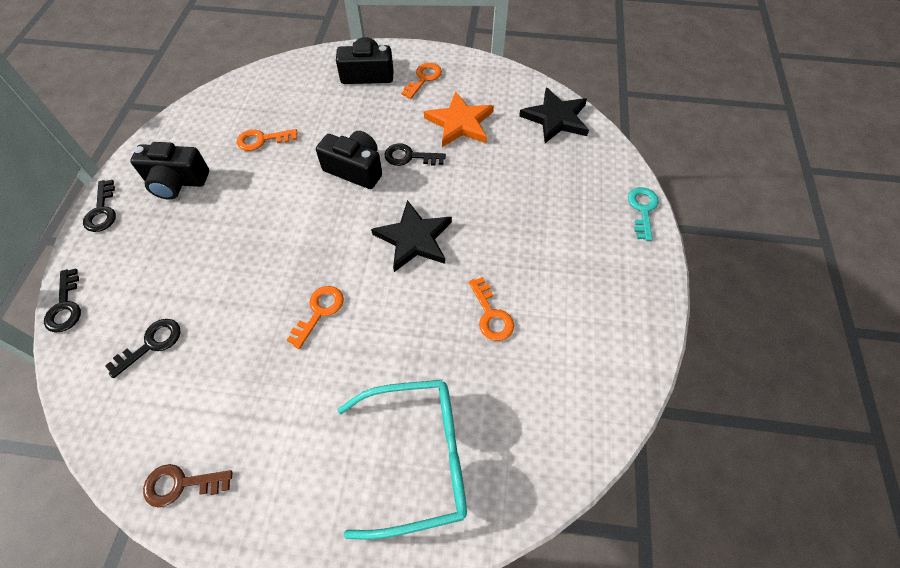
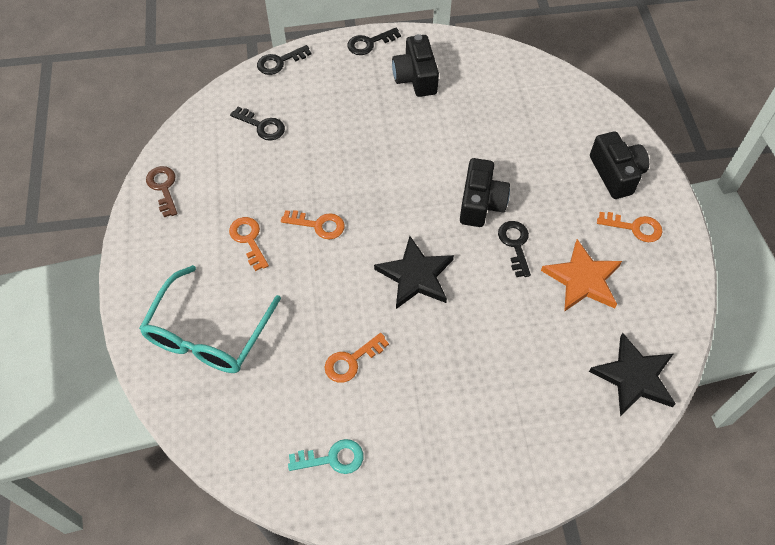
camera: 75 degrees right, 0 degrees up
(262, 140) = (487, 118): orange key -> orange key (248, 240)
(418, 458) = (208, 334): turquoise glasses -> turquoise glasses turned 45 degrees clockwise
(642, 210) = (529, 492): turquoise key -> turquoise key (332, 458)

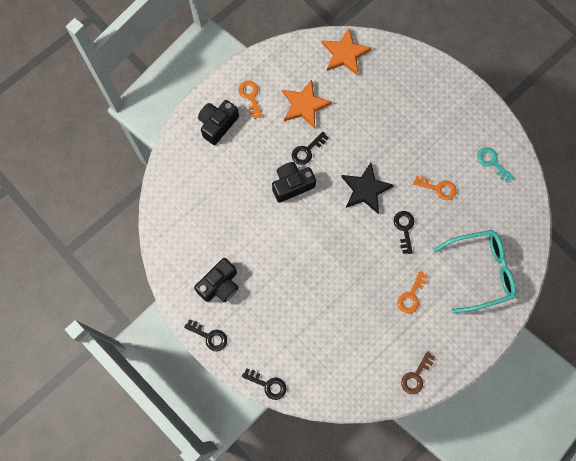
camera: 125 degrees left, 15 degrees up
(262, 126) = (328, 353): black key -> black key (404, 229)
(318, 225) = (373, 264): orange key -> none
(634, 377) = (345, 54): black star -> orange star

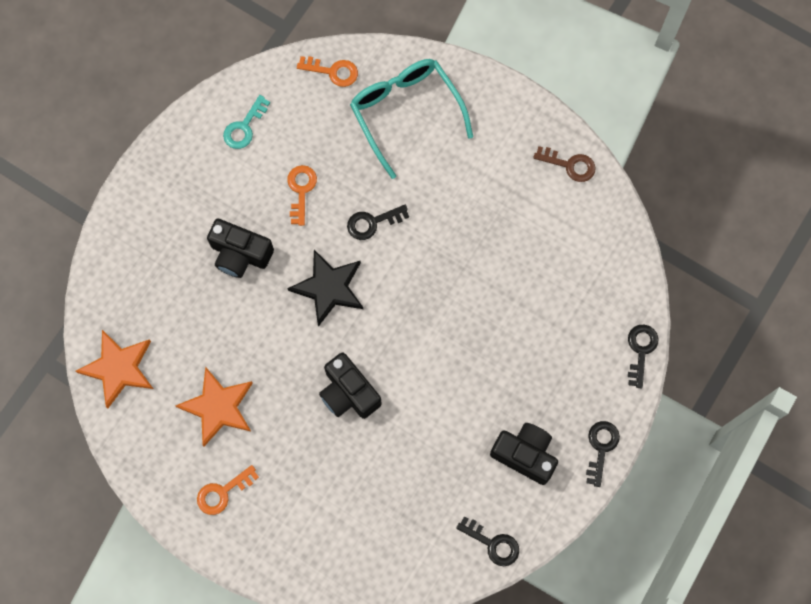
camera: 105 degrees left, 0 degrees up
(218, 124) = (281, 529): black camera -> black camera (240, 254)
(307, 150) = (290, 384): black key -> black key (492, 543)
(411, 296) = (464, 193): orange key -> orange key (332, 71)

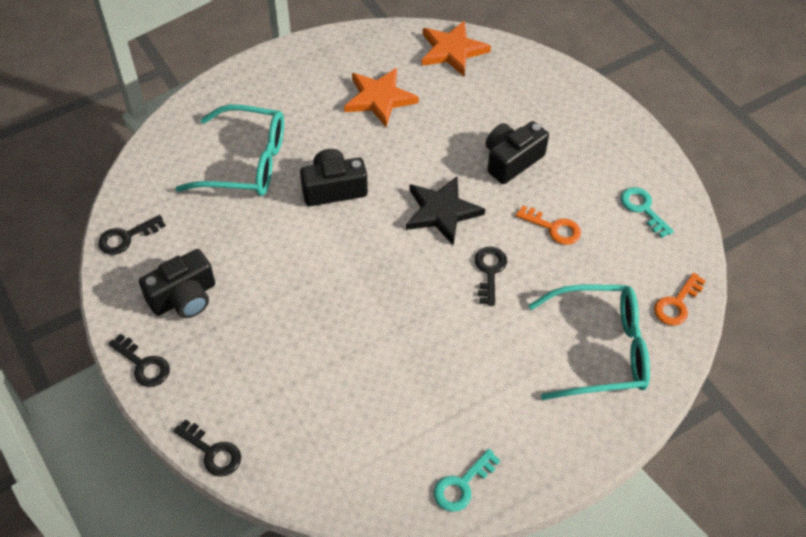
camera: 115 degrees right, 20 degrees down
(223, 492) = (306, 78): orange key -> none
(358, 488) = (246, 163): none -> turquoise glasses
(569, 165) = (462, 485): brown key -> turquoise key

